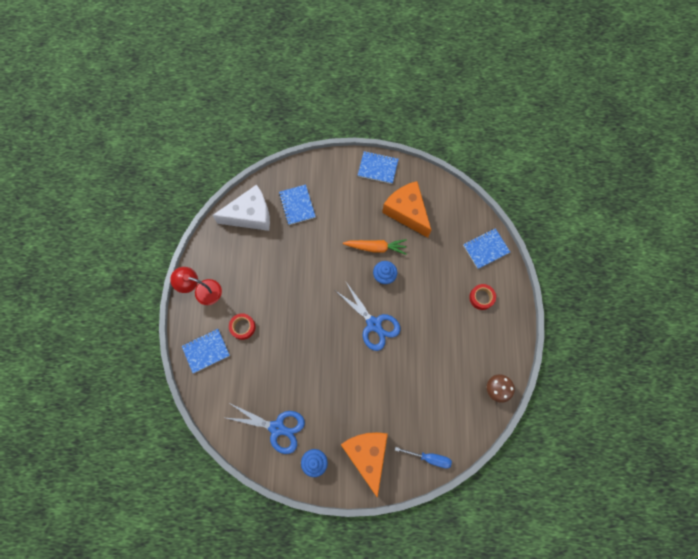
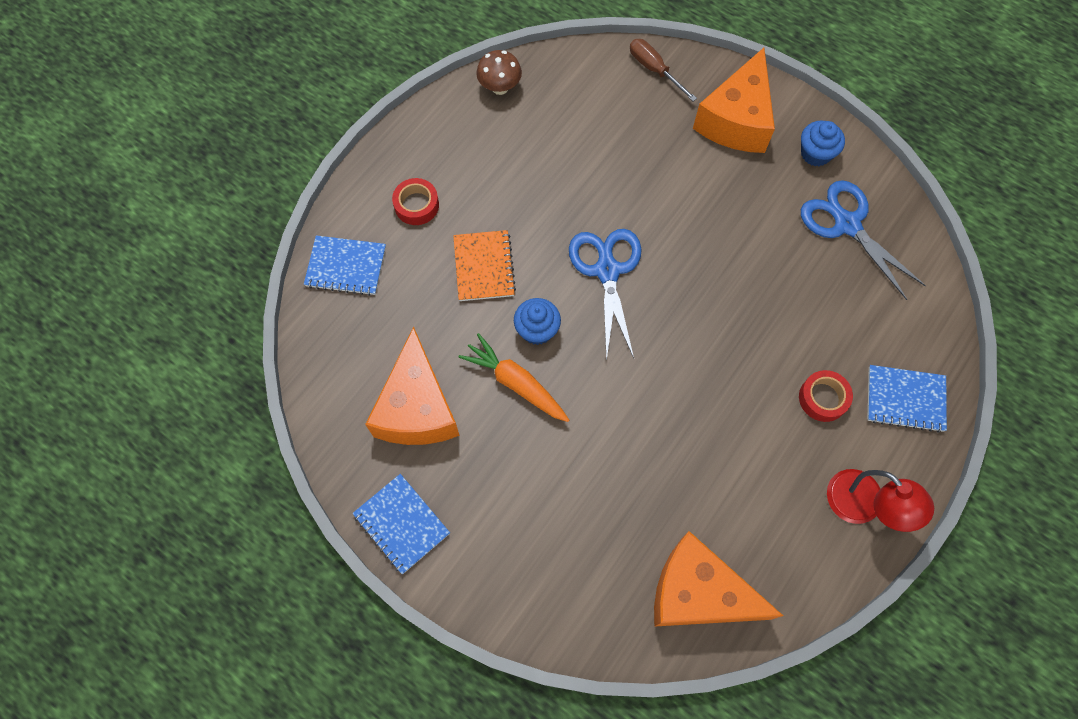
camera: 145 degrees left, 5 degrees down
(250, 215) = (698, 593): white cheese -> orange cheese
(297, 205) = (598, 553): blue notebook -> none
(428, 289) = (484, 267): none -> orange notebook
(429, 457) = (654, 70): blue screwdriver -> brown screwdriver

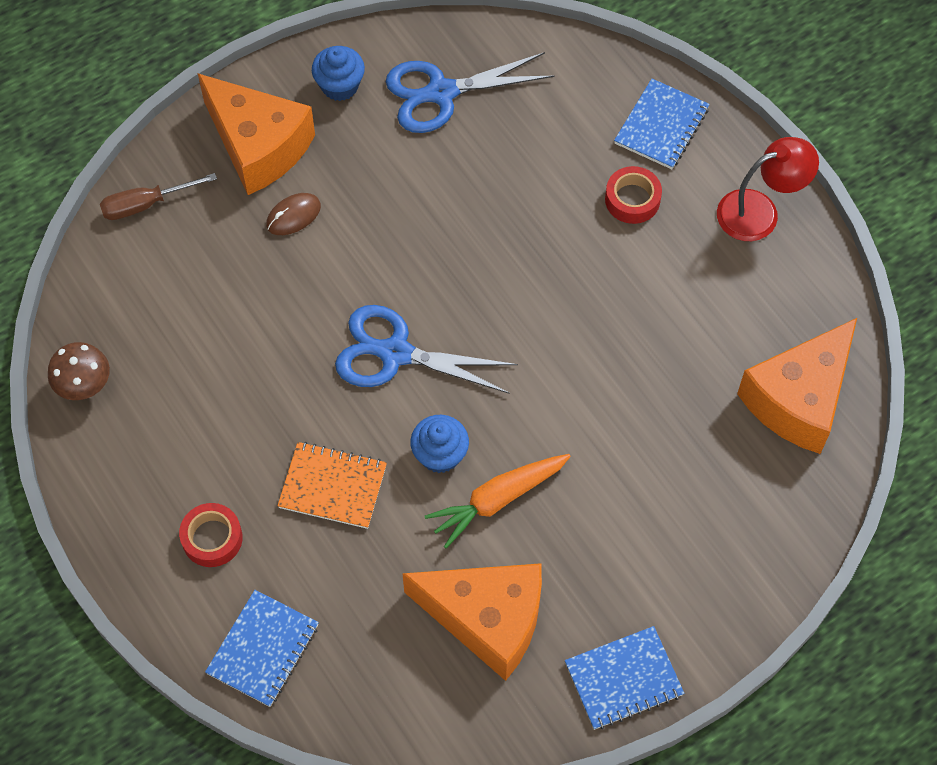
camera: 70 degrees left, 5 degrees down
(690, 163) = (293, 215): none -> brown mouse

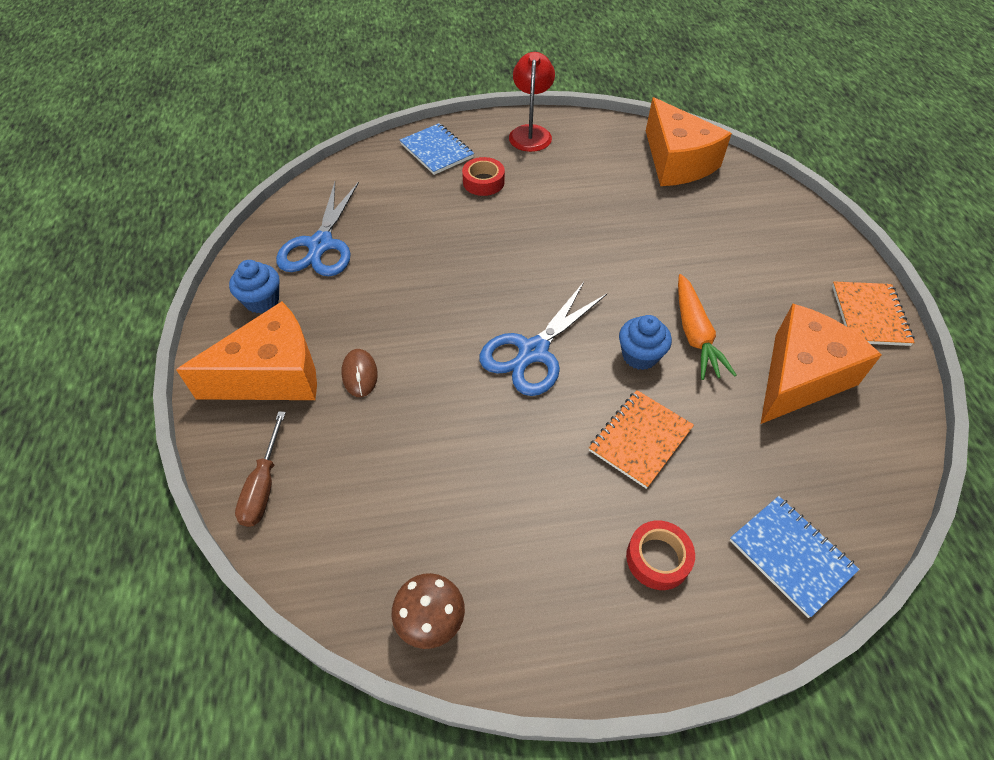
camera: 65 degrees left, 10 degrees down
(623, 679) = (869, 315): blue notebook -> orange notebook

